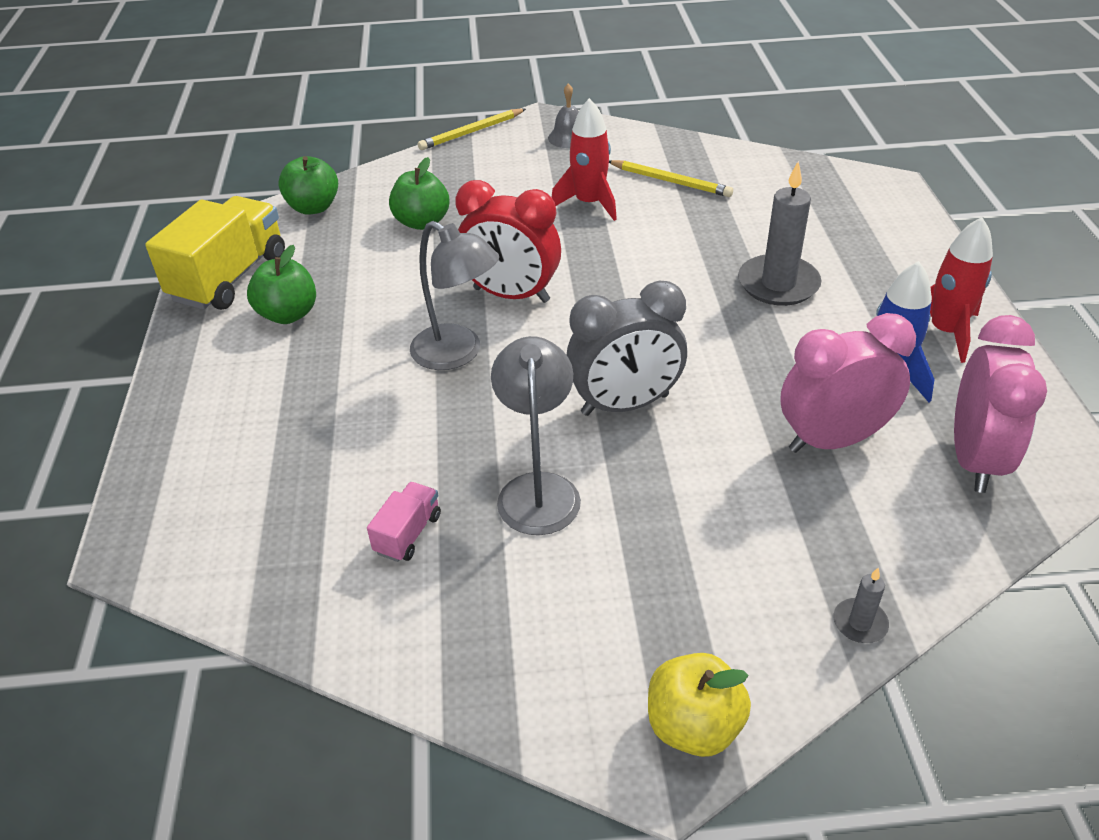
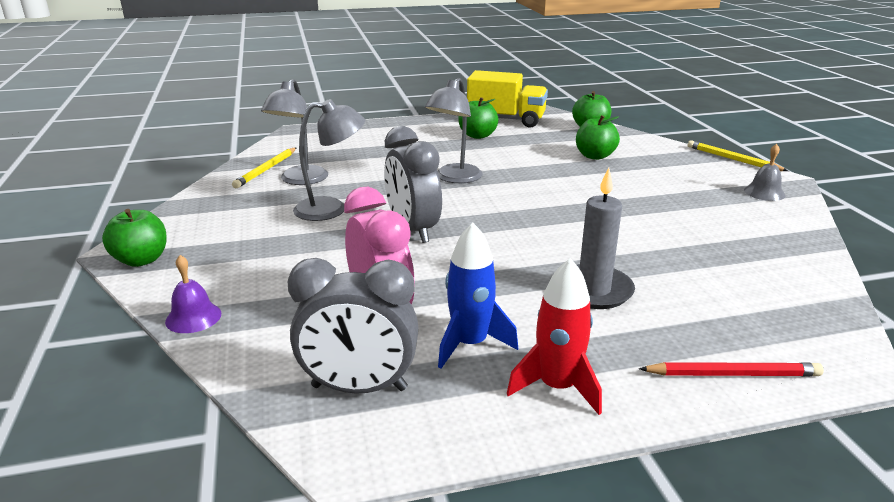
camera: 80 degrees right, 15 degrees down
(408, 534) = (300, 180): pink truck -> grey lamp
(511, 295) = (523, 188): red clock -> none
(589, 203) = (664, 206): red rocket -> none
(670, 181) = (731, 237): yellow pencil -> yellow pencil (266, 170)
(693, 726) = (141, 260): yellow apple -> green apple
(860, 623) = (193, 317): grey candle -> purple bell
(908, 239) = (732, 374): none -> red pencil
(974, 459) = (359, 388): pink clock -> grey clock

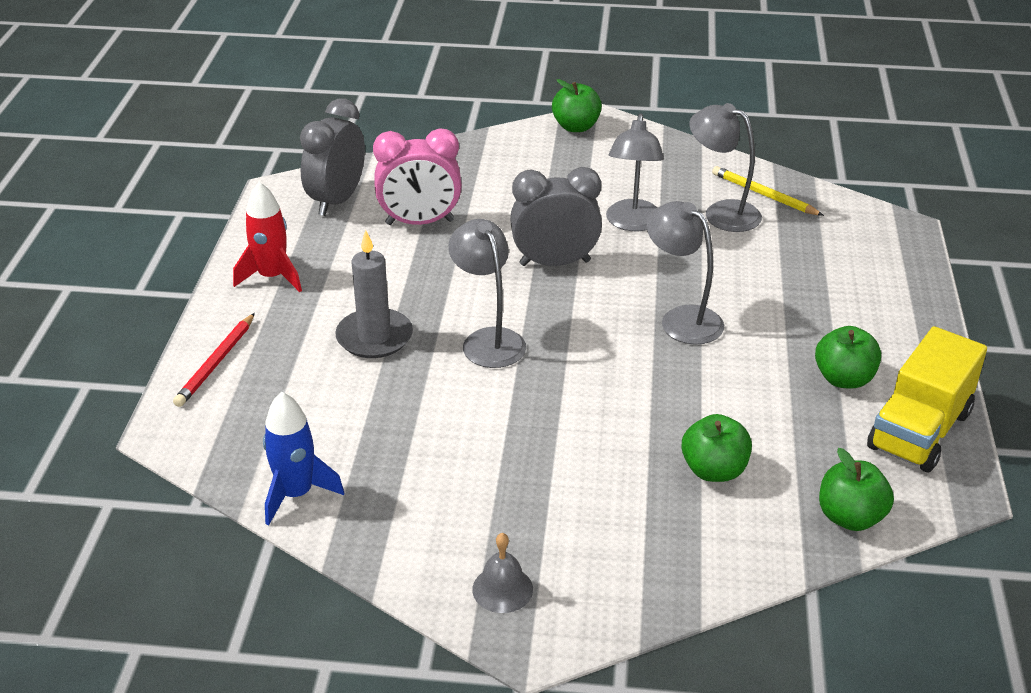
camera: 110 degrees right, 10 degrees up
(193, 317) = (469, 147): purple bell -> none
(470, 344) = (348, 253): blue rocket -> blue rocket (296, 494)
(544, 238) = (488, 340): none -> grey lamp
(732, 159) = (640, 629): yellow pencil -> none

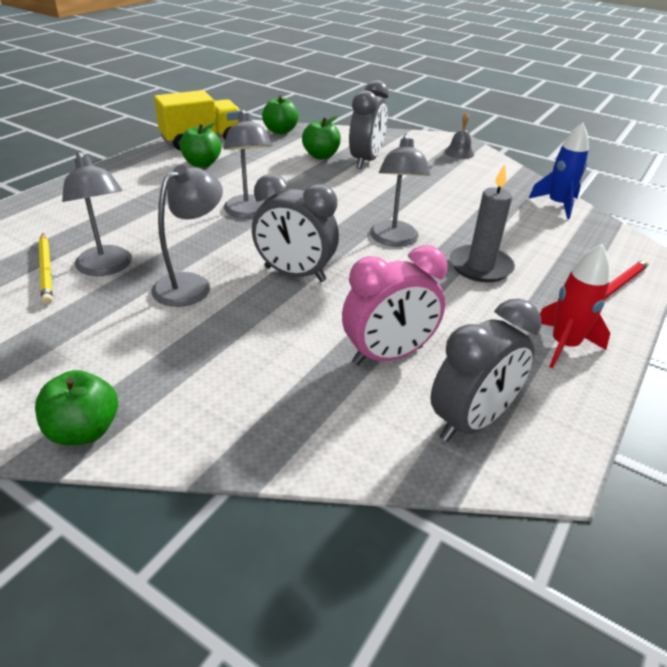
camera: 155 degrees left, 0 degrees up
(420, 222) = (388, 355): pink clock -> pink clock turned 135 degrees clockwise
(638, 487) = (366, 161): none -> grey clock

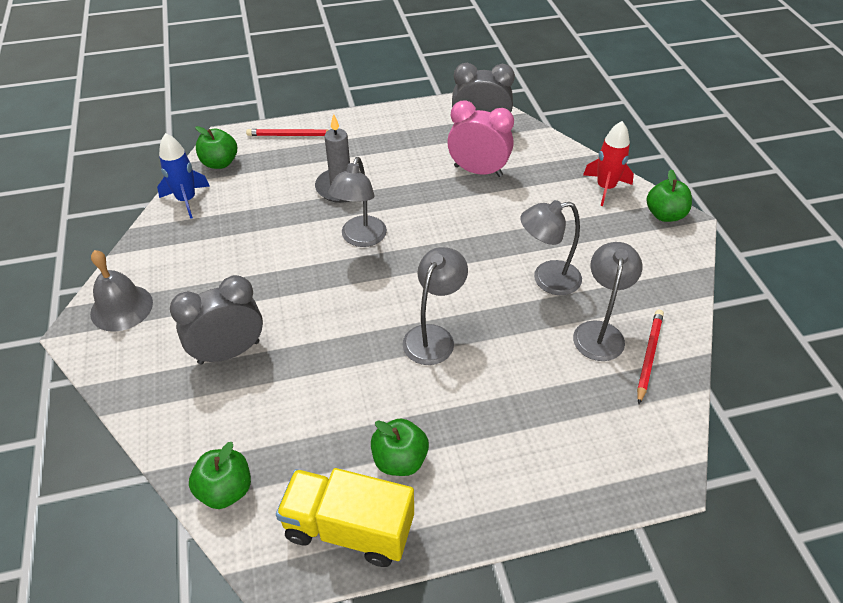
camera: 135 degrees left, 10 degrees up
(46, 270) = (649, 356): yellow pencil -> red pencil
(294, 274) = (468, 249): grey clock -> none
(321, 156) = (258, 392): green apple -> green apple (220, 163)
(394, 240) = (361, 238): grey lamp -> grey lamp turned 150 degrees clockwise
(459, 152) = (121, 307): grey bell -> grey bell, size x1.56
(564, 345) = (382, 129): red rocket -> red rocket (605, 188)

